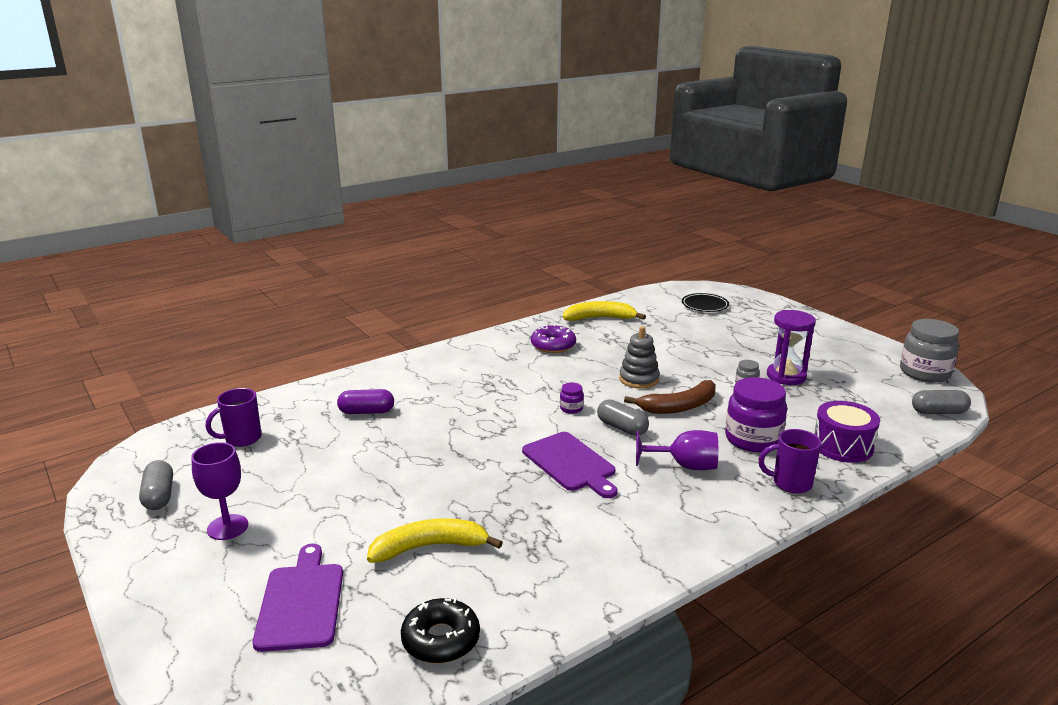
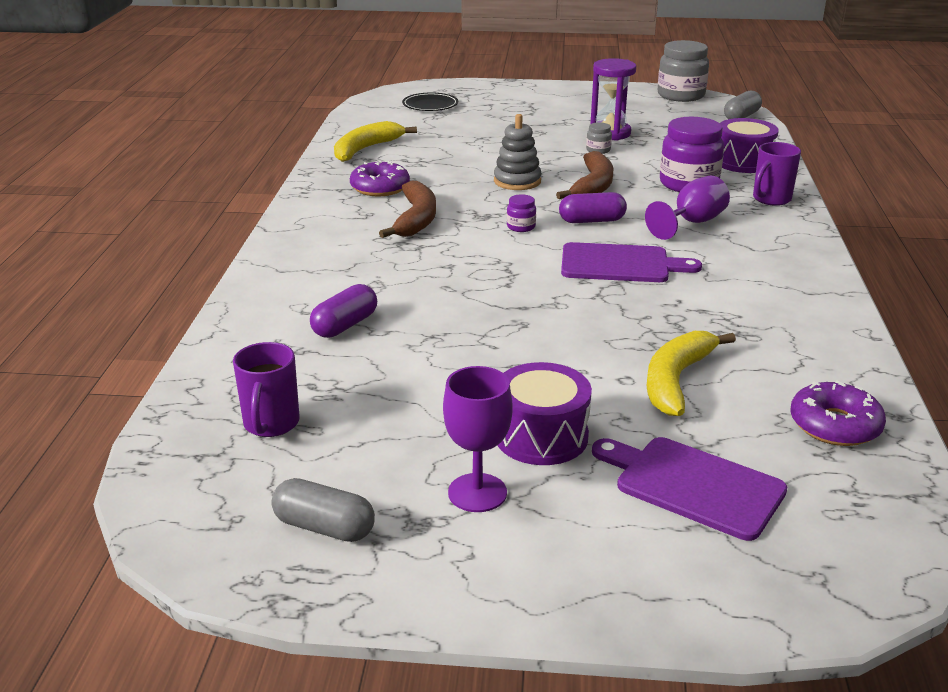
camera: 50 degrees left, 5 degrees up
(307, 524) = (541, 436): none -> purple drum
(441, 639) = (835, 425): black donut -> purple donut
(527, 373) = (416, 219): none -> brown banana
(622, 428) = (591, 221): grey capsule -> purple capsule

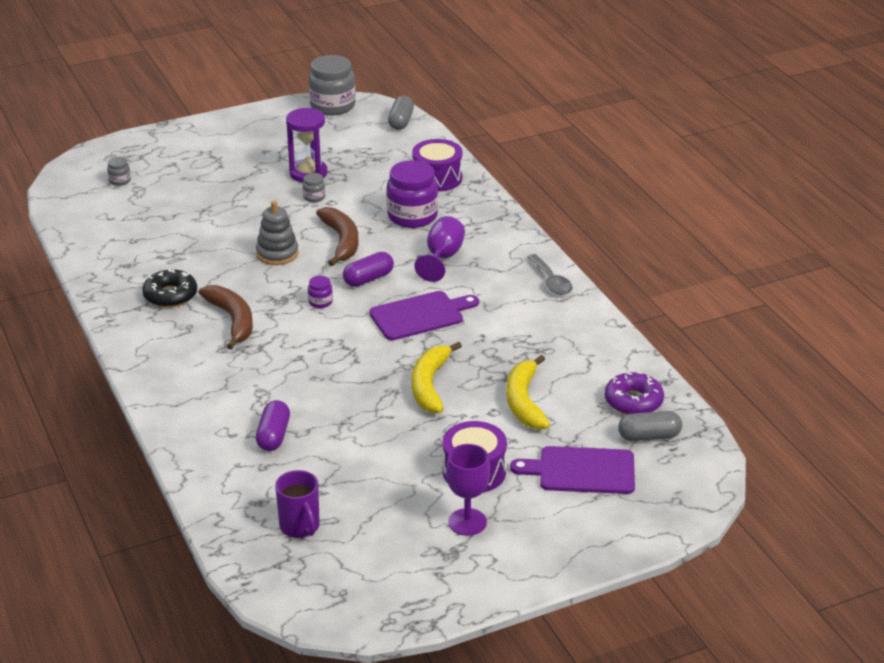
camera: 30 degrees left, 5 degrees up
(324, 527) = (400, 577): grey capsule -> grey capsule (649, 436)
(365, 149) = (114, 254): yellow banana -> yellow banana (430, 385)
(380, 188) = (170, 295): purple donut -> black donut
(430, 106) = (120, 181): black plate -> grey jar
(771, 199) = (482, 215): purple mug -> none
(810, 273) = (551, 281): none -> grey spoon

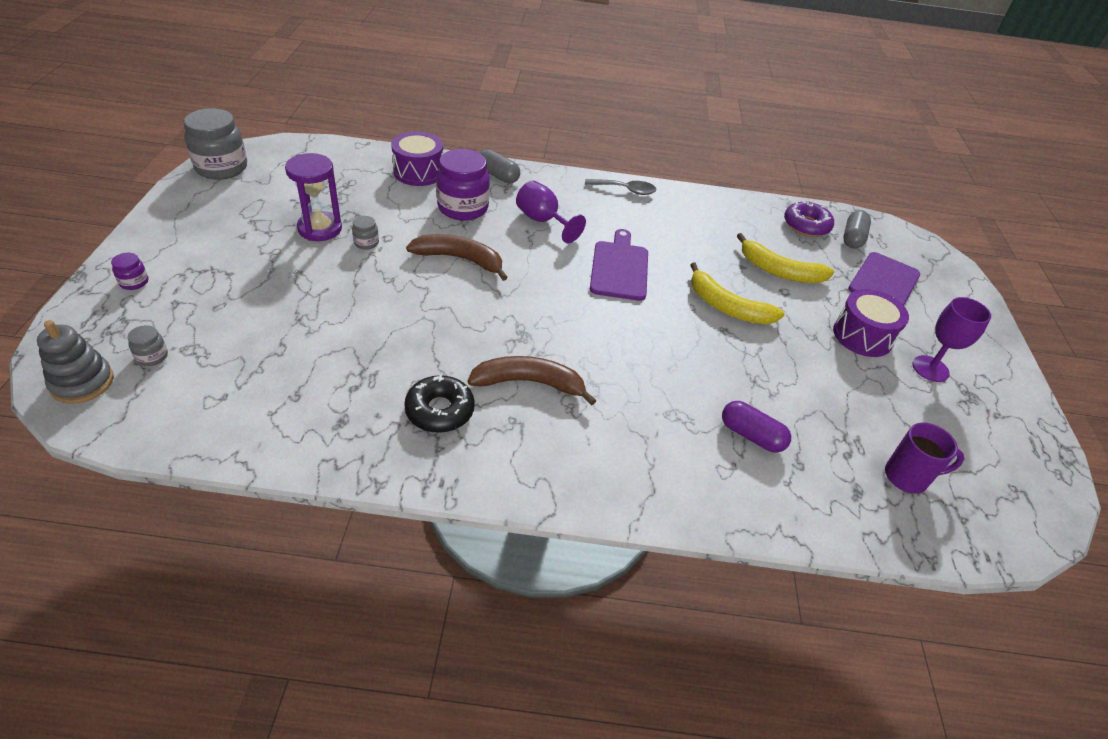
camera: 65 degrees left, 10 degrees up
(277, 254) = (439, 305): grey stacking toy -> grey stacking toy (82, 382)
(320, 302) = (549, 313): purple jar -> purple jar (134, 282)
(368, 279) = (537, 271): purple capsule -> none
(401, 121) = (303, 149): grey capsule -> grey capsule (498, 175)

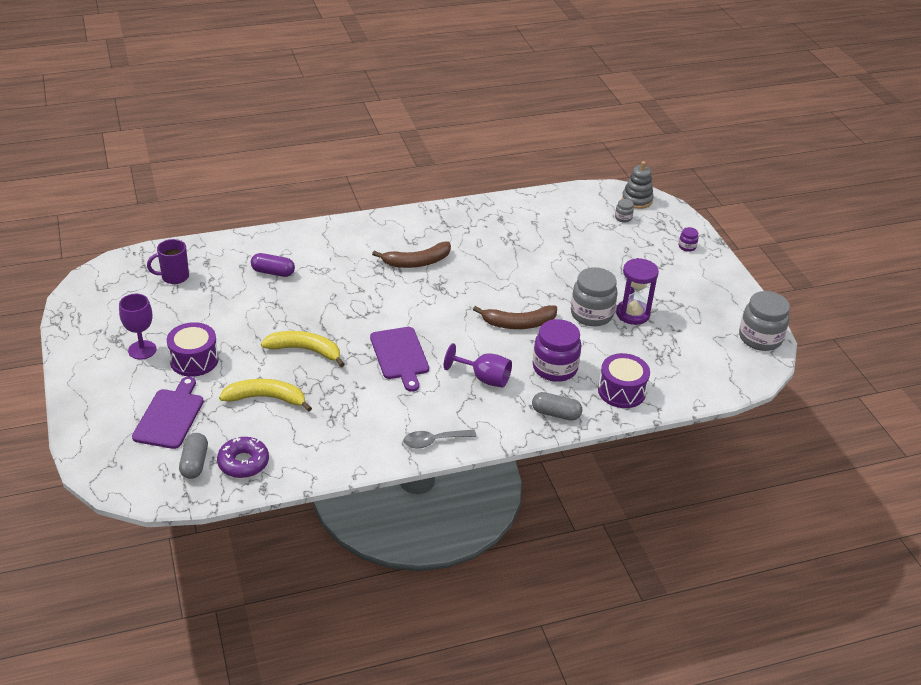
camera: 160 degrees right, 5 degrees down
(366, 243) = (591, 314): grey jar -> grey jar, size x2.23
(440, 410) = (456, 236): black donut -> none

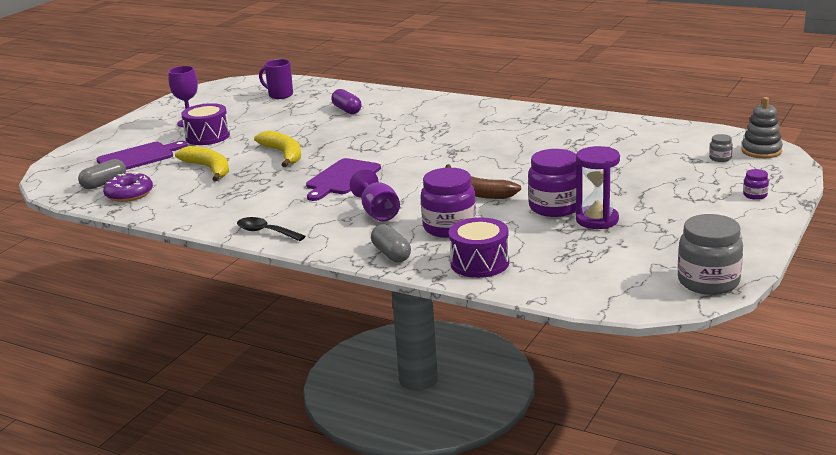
camera: 50 degrees right, 15 degrees down
(417, 262) = (464, 133): brown banana -> none
(433, 441) = (265, 232): grey spoon -> black spoon
(591, 314) = (555, 207): grey jar -> purple jar

